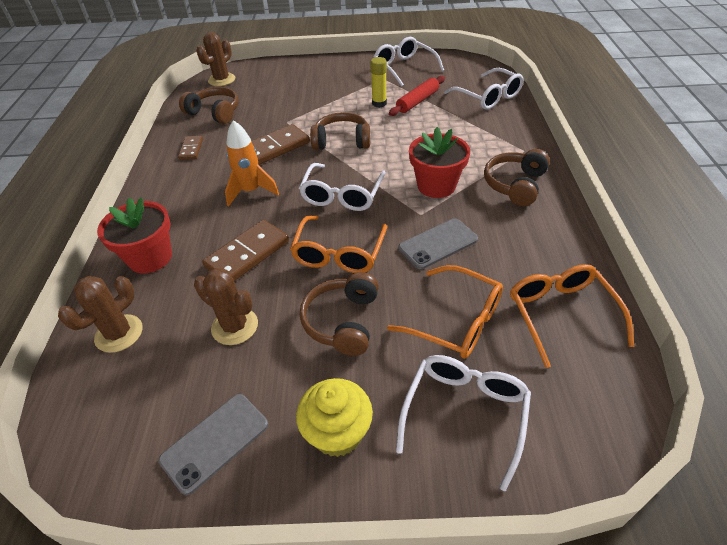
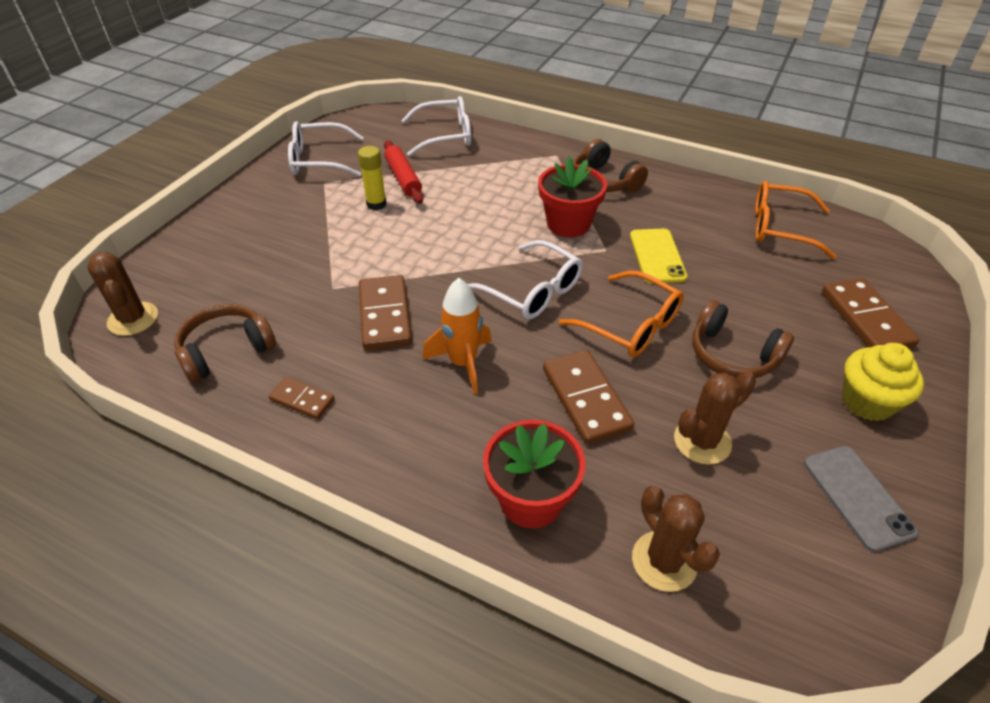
camera: 65 degrees left, 0 degrees up
(342, 141) = (426, 257): brown headphones -> none
(438, 243) = (657, 256): grey phone -> yellow phone
(456, 321) = (763, 284): orange glasses -> none
(465, 414) = (866, 319): white glasses -> brown domino

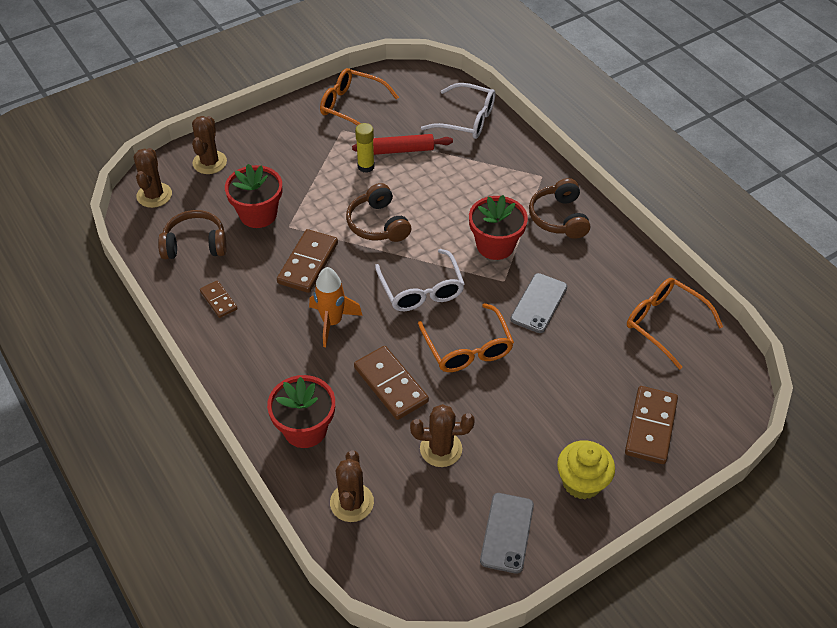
camera: 30 degrees right, 5 degrees up
(187, 261) = (209, 162): none -> brown cactus
(286, 290) = (258, 214): none -> red flower pot
(319, 160) = (352, 106): white glasses -> orange glasses
(403, 178) = (402, 150): red rolling pin -> red rolling pin turned 75 degrees clockwise
(585, 399) = (390, 385): brown domino -> brown domino turned 45 degrees counterclockwise
(657, 256) = (539, 303): yellow phone -> grey phone
(732, 355) = (519, 404): brown headphones -> brown headphones (378, 224)

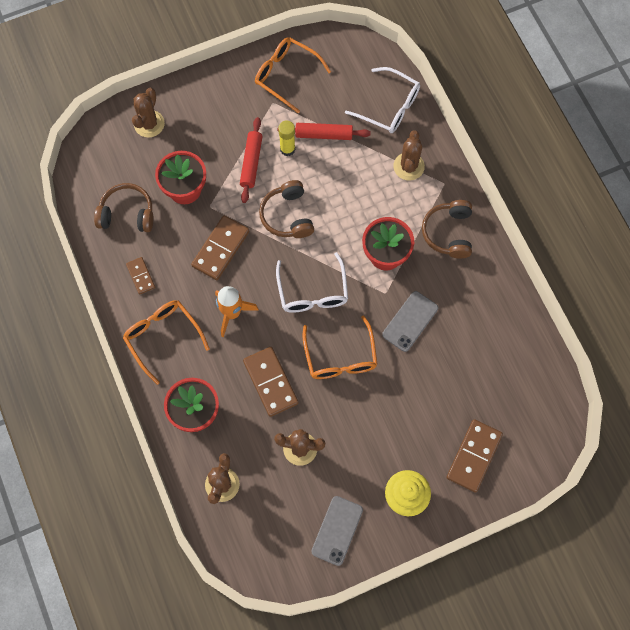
camera: 10 degrees right, 20 degrees up
(154, 195) = (97, 154): brown cactus -> brown cactus (408, 166)
(328, 182) = (251, 163): none -> red rolling pin
(664, 323) = (512, 359): orange glasses -> orange glasses (162, 337)

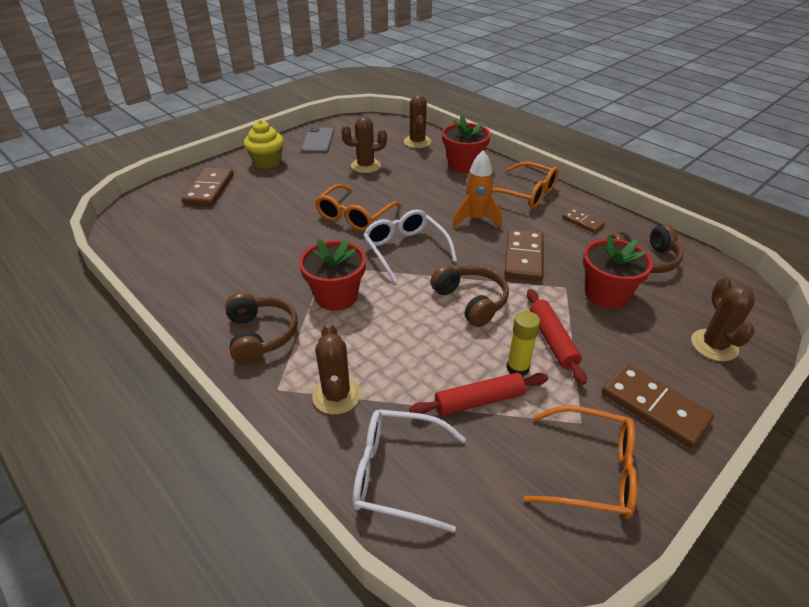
camera: 160 degrees right, 30 degrees down
(270, 382) = (411, 190): brown domino -> brown domino (654, 407)
(340, 357) = (354, 216): orange glasses -> orange glasses turned 120 degrees counterclockwise
(410, 321) = (291, 252): grey phone -> none

